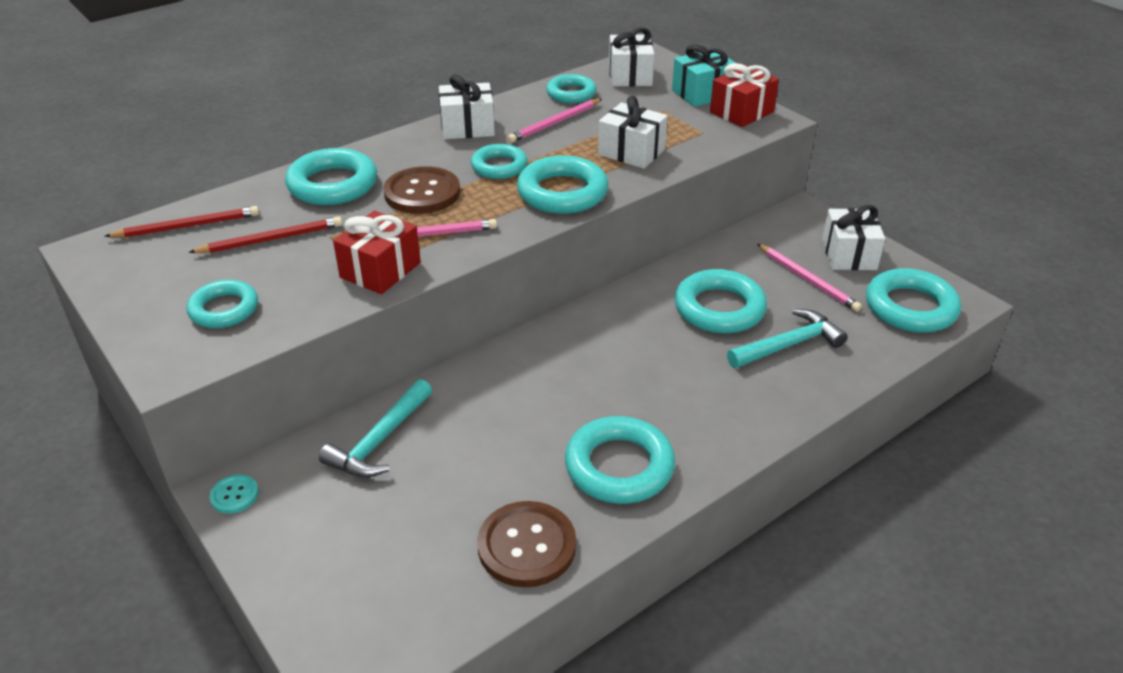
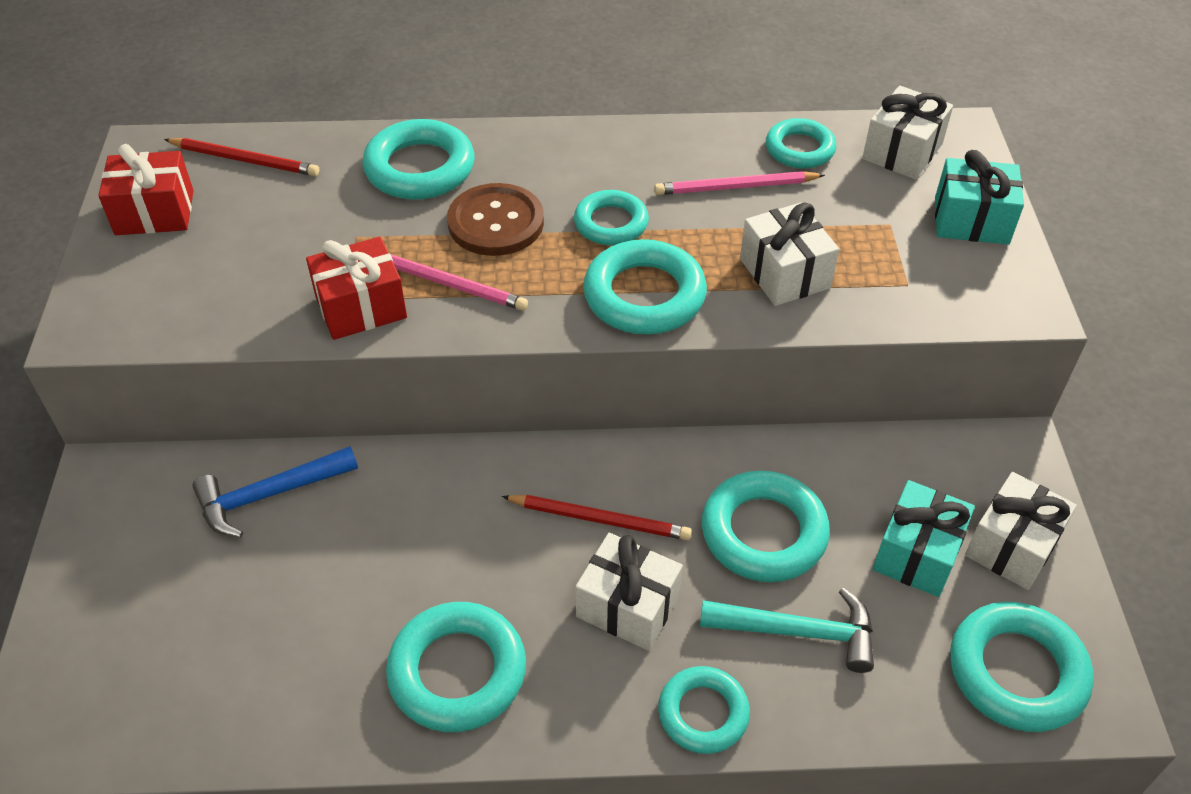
camera: 35 degrees right, 10 degrees up
(224, 309) = (185, 282): turquoise ring -> turquoise ring (703, 713)
(234, 495) = (105, 480): turquoise button -> none
(271, 239) = (300, 214): red pencil -> red pencil (600, 519)
(380, 440) = (269, 495): turquoise hammer -> blue hammer
(467, 127) = (630, 149): white gift -> white gift (627, 606)
(527, 546) = (287, 705): brown button -> none
(742, 112) = (994, 275): red gift -> red gift (154, 213)
(808, 280) = (917, 553): pink pencil -> turquoise gift

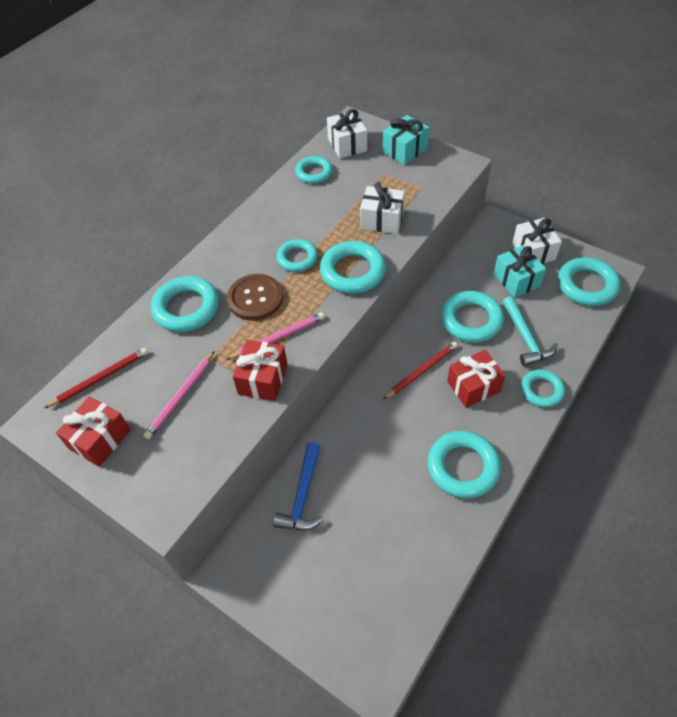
camera: 50 degrees left, 5 degrees up
(627, 606) = (473, 386): white gift -> red gift
(735, 187) = (316, 205): pink pencil -> pink pencil (181, 396)
(798, 632) = (525, 338): turquoise hammer -> turquoise hammer turned 120 degrees clockwise

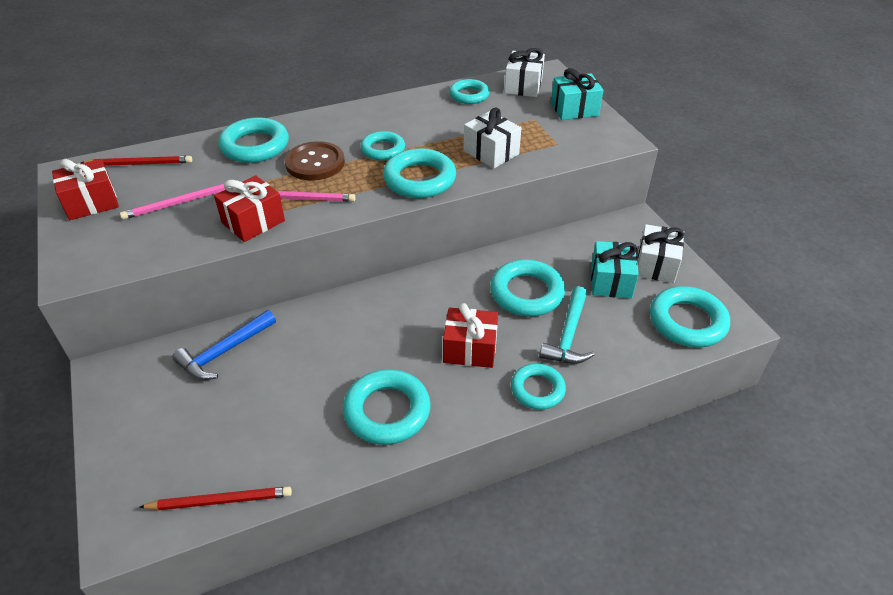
camera: 30 degrees right, 10 degrees down
(421, 371) = (433, 310): red pencil -> red pencil (220, 500)

